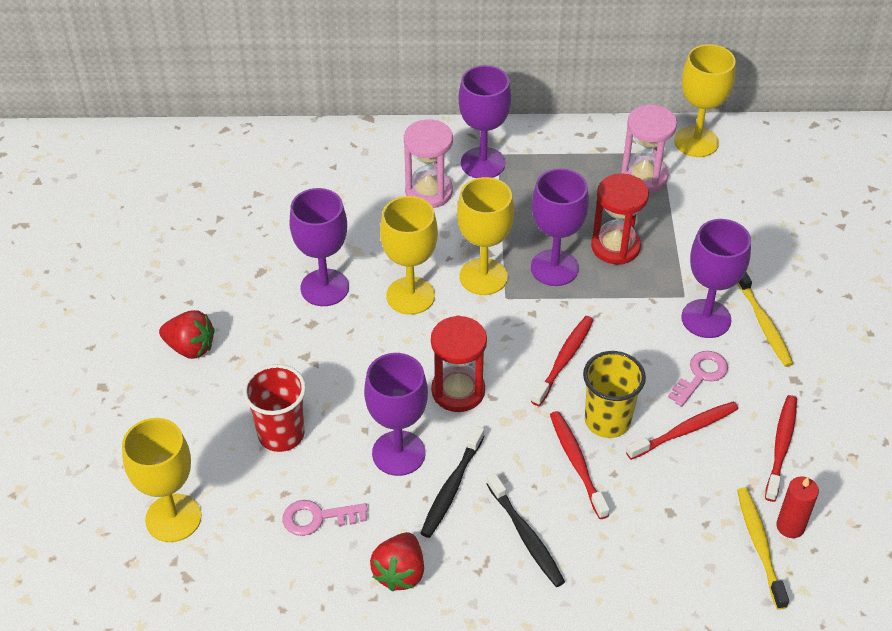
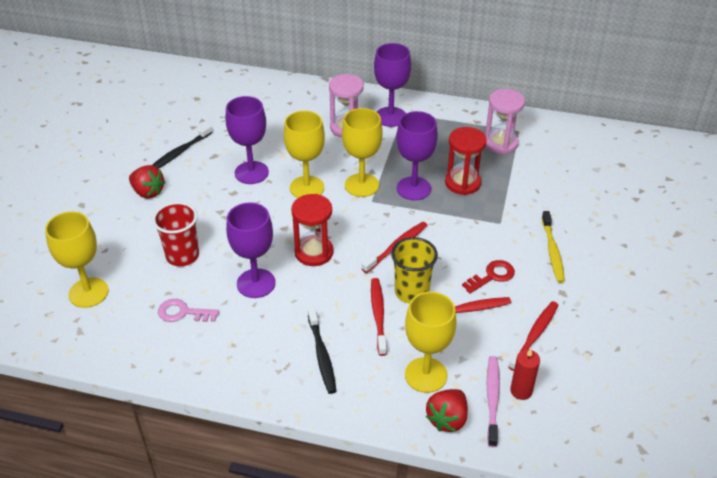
camera: 15 degrees right, 5 degrees down
(400, 572) = (223, 360): red strawberry -> red strawberry (447, 419)
(452, 487) = (283, 312): black toothbrush -> black toothbrush (180, 152)
(696, 142) = (547, 128): yellow goblet -> yellow goblet (426, 375)
(700, 375) = (492, 276): pink key -> red key
(706, 319) = (510, 240): purple goblet -> none
(760, 546) = (492, 399): yellow toothbrush -> pink toothbrush

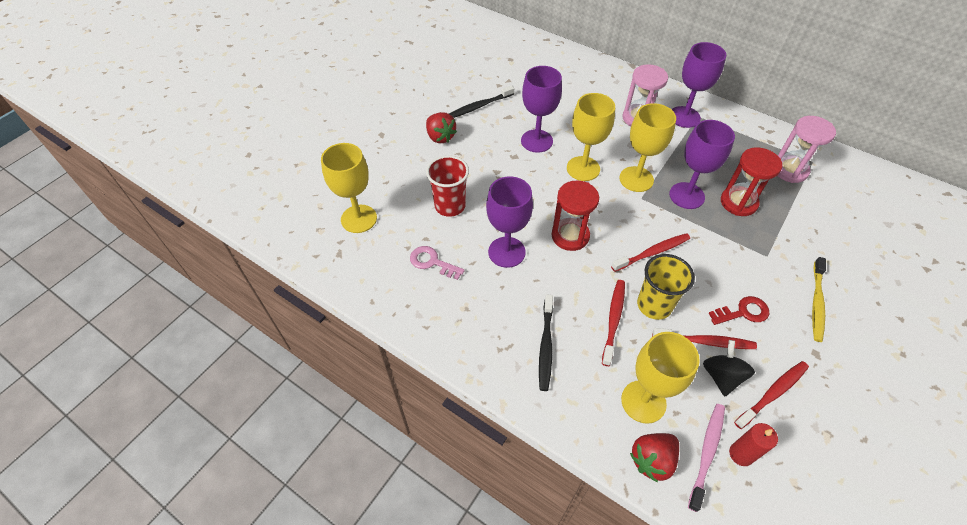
camera: 20 degrees right, 10 degrees up
(488, 334) = (721, 376): none -> black spinning top

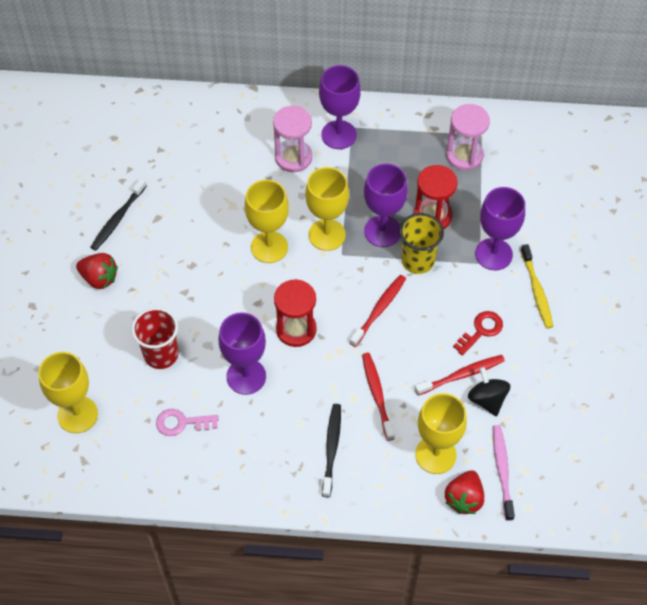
camera: 30 degrees left, 5 degrees up
(536, 141) = (204, 235): purple goblet -> purple goblet (493, 254)
(546, 345) = (331, 449): black toothbrush -> black toothbrush turned 150 degrees counterclockwise
(654, 305) = (404, 362): yellow cup -> yellow cup (418, 261)
(741, 454) = (527, 457): red candle -> none
(772, 393) = (532, 394): red toothbrush -> none

